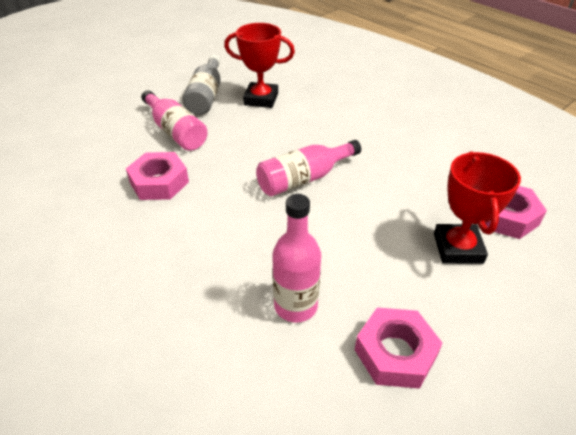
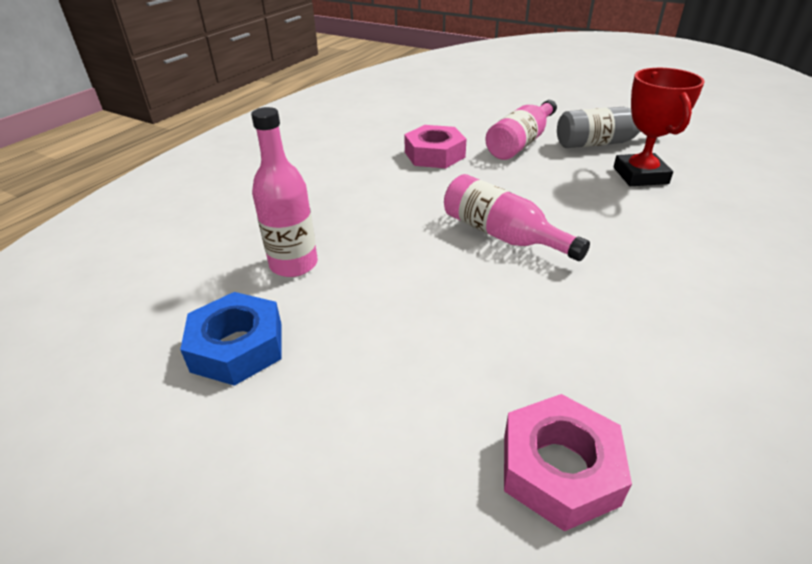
camera: 75 degrees right, 5 degrees down
(395, 353) = (237, 347): pink nut -> blue nut
(457, 248) = (439, 399): red trophy -> none

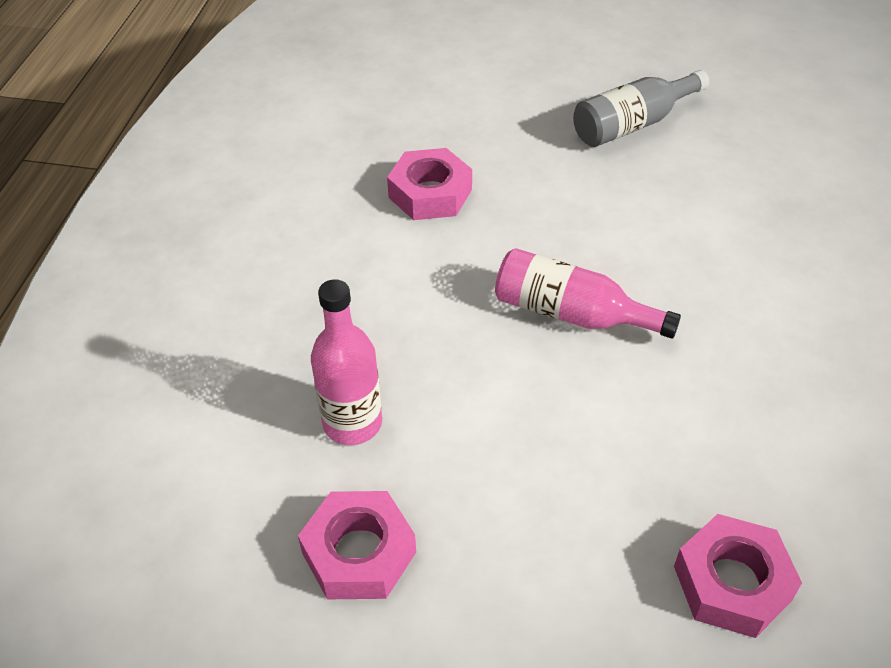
camera: 20 degrees left, 10 degrees up
(237, 347) = (359, 552): blue nut -> pink nut
(521, 143) = (531, 147): pink bottle -> none
(640, 175) = (691, 176): red trophy -> none

